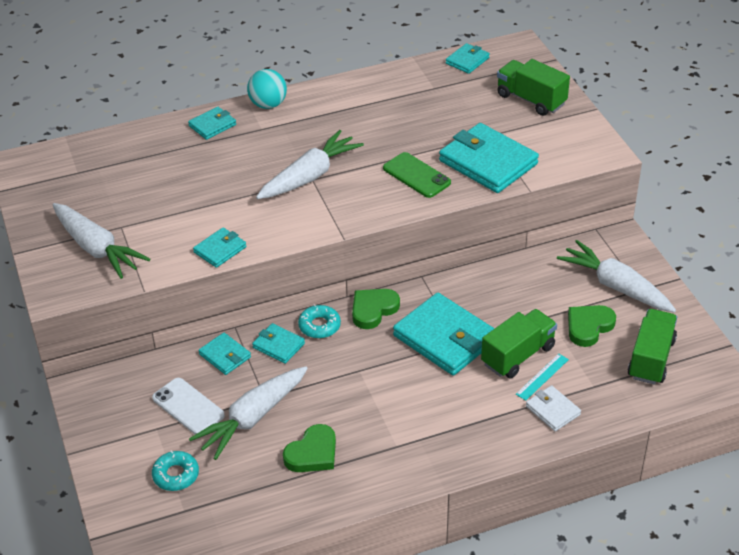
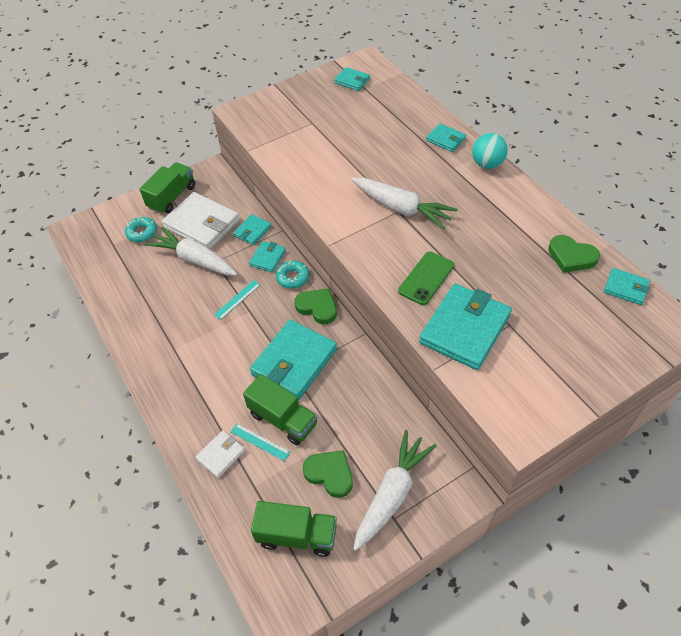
camera: 80 degrees right, 10 degrees up
(96, 248) = (286, 117): white carrot -> none
(188, 407) = (202, 224): white phone -> white wallet
(220, 250) = (298, 177): turquoise wallet -> turquoise wallet (352, 81)
(312, 453) = (164, 300): green heart -> green heart (571, 256)
(337, 380) = (237, 299): none -> turquoise ruler
(531, 100) = (584, 351): green truck -> green truck (172, 197)

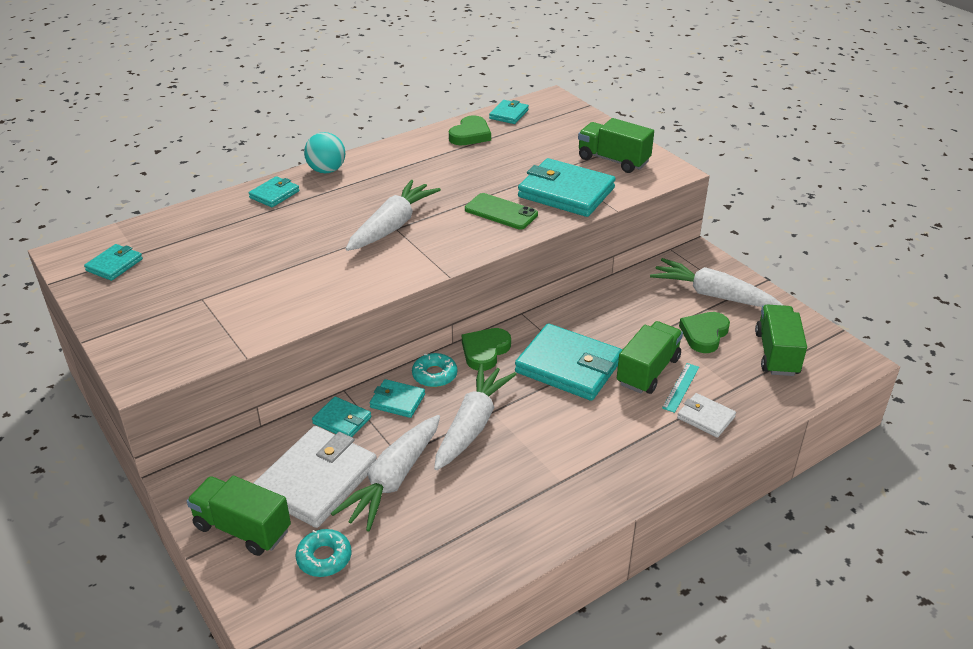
camera: 95 degrees left, 15 degrees down
(237, 299) = (472, 425): turquoise ruler -> white carrot
(537, 376) = (613, 160): none -> green truck

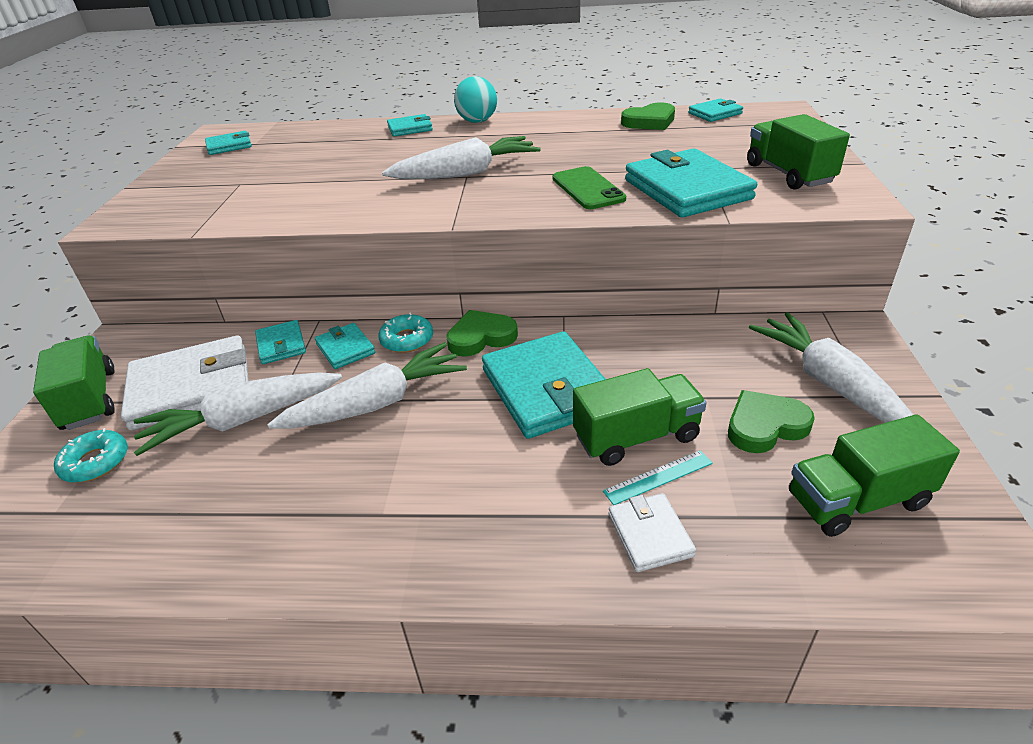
camera: 40 degrees right, 0 degrees up
(776, 354) = (857, 500): green truck -> green truck turned 150 degrees counterclockwise

